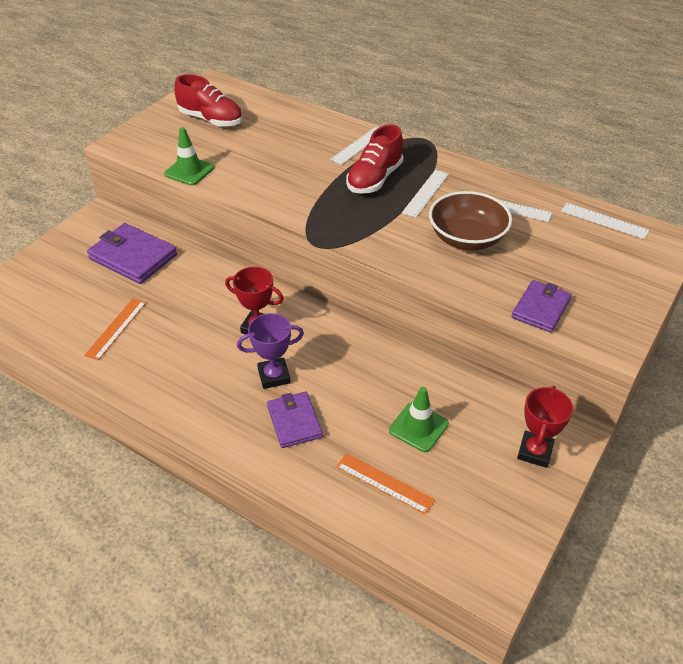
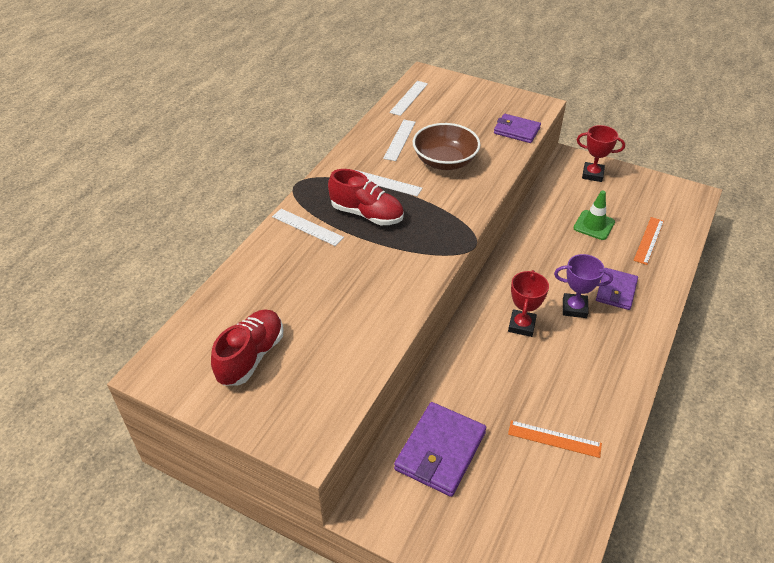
camera: 95 degrees left, 0 degrees up
(189, 171) = (365, 358): green traffic cone -> none
(274, 376) = (574, 308): purple trophy -> purple trophy turned 60 degrees counterclockwise
(294, 421) = (616, 291): purple wallet -> purple wallet turned 45 degrees counterclockwise

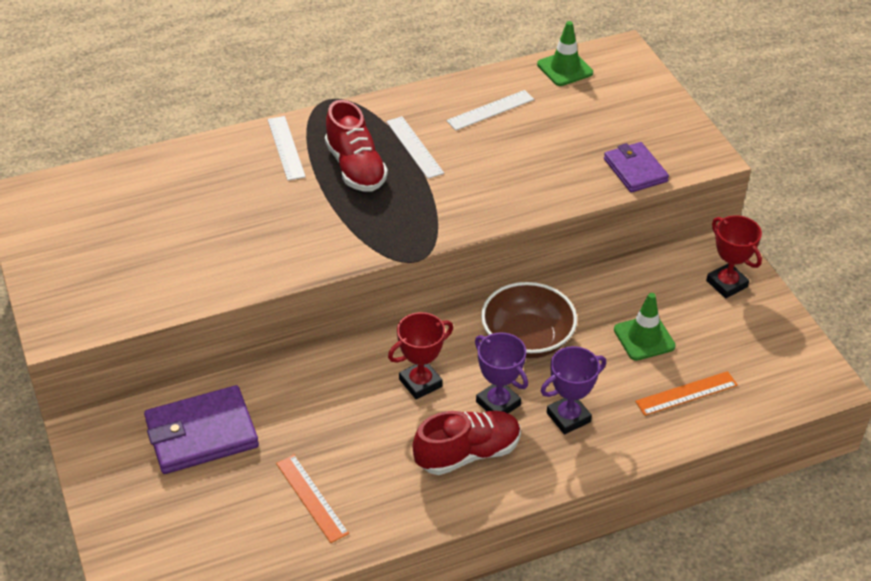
camera: 40 degrees right, 0 degrees up
(251, 356) = (101, 232): red shoe -> red shoe (467, 453)
(409, 98) = (565, 69): white ruler -> green traffic cone
(445, 161) = (506, 159): brown bowl -> brown bowl (527, 338)
(616, 291) = (568, 417): purple wallet -> purple trophy

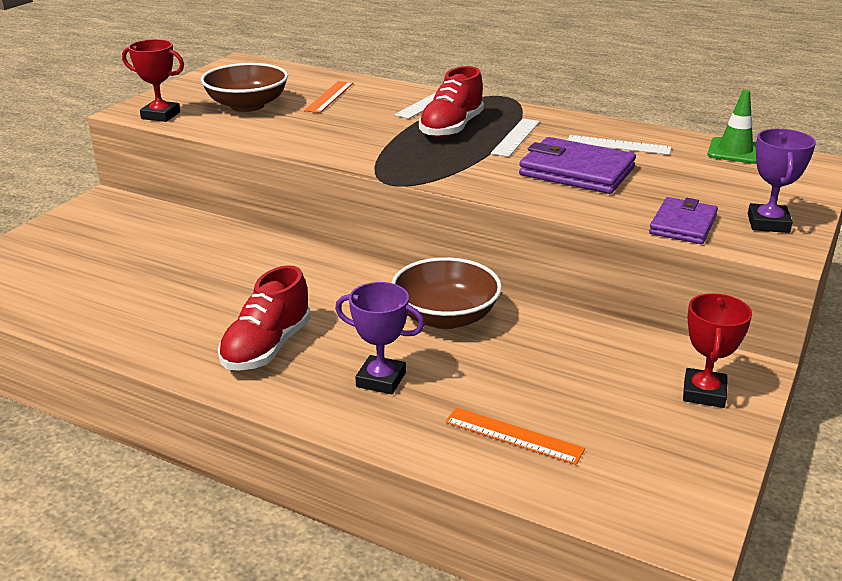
camera: 50 degrees right, 15 degrees down
(146, 251) = (247, 105): none -> brown bowl
(201, 434) = (150, 234): purple wallet -> purple wallet (576, 171)
(312, 498) = (132, 301): orange ruler -> orange ruler (329, 97)
(420, 383) = (319, 292): red trophy -> red trophy (161, 115)
(467, 453) = (267, 347): red shoe -> red shoe turned 90 degrees clockwise
(498, 403) = (347, 336): purple trophy -> purple trophy (768, 223)
(644, 338) = (546, 376): green traffic cone -> none

